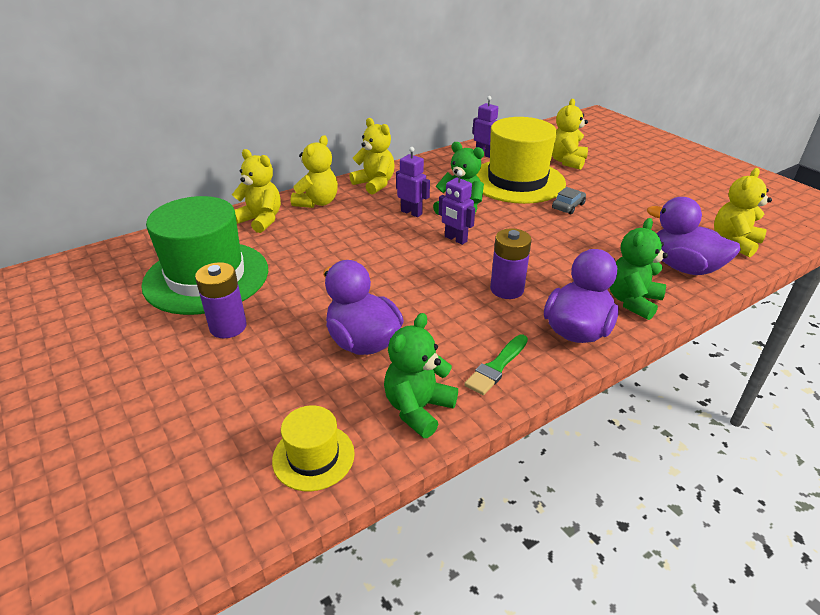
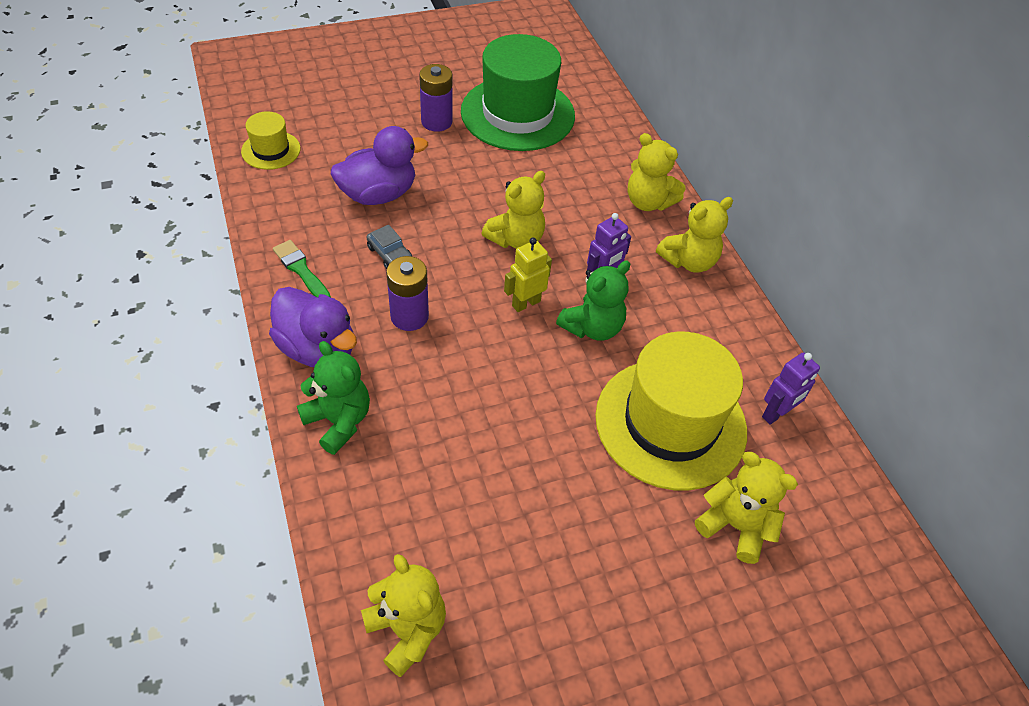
camera: 100 degrees right, 15 degrees up
(261, 220) = (616, 155): yellow teddy bear -> yellow teddy bear (516, 239)
(418, 409) = (283, 210): green teddy bear -> none
(455, 239) = (526, 303): purple robot -> yellow robot
(568, 206) = (576, 456): grey car -> grey car (390, 254)
(683, 267) = (377, 518): purple duck -> none

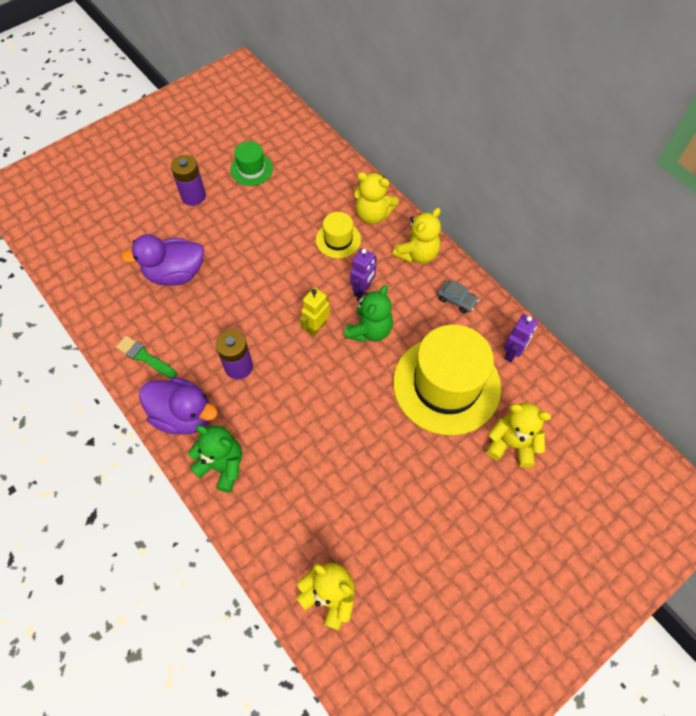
camera: 15 degrees left, 10 degrees up
(271, 150) = (77, 263): yellow hat -> yellow hat (338, 240)
(378, 194) = (175, 274): purple duck -> purple duck turned 150 degrees counterclockwise
(390, 254) = (204, 321): grey car -> grey car (456, 300)
(516, 239) = (290, 277): yellow teddy bear -> none
(517, 114) = (251, 169): green hat -> green hat, size x0.47

